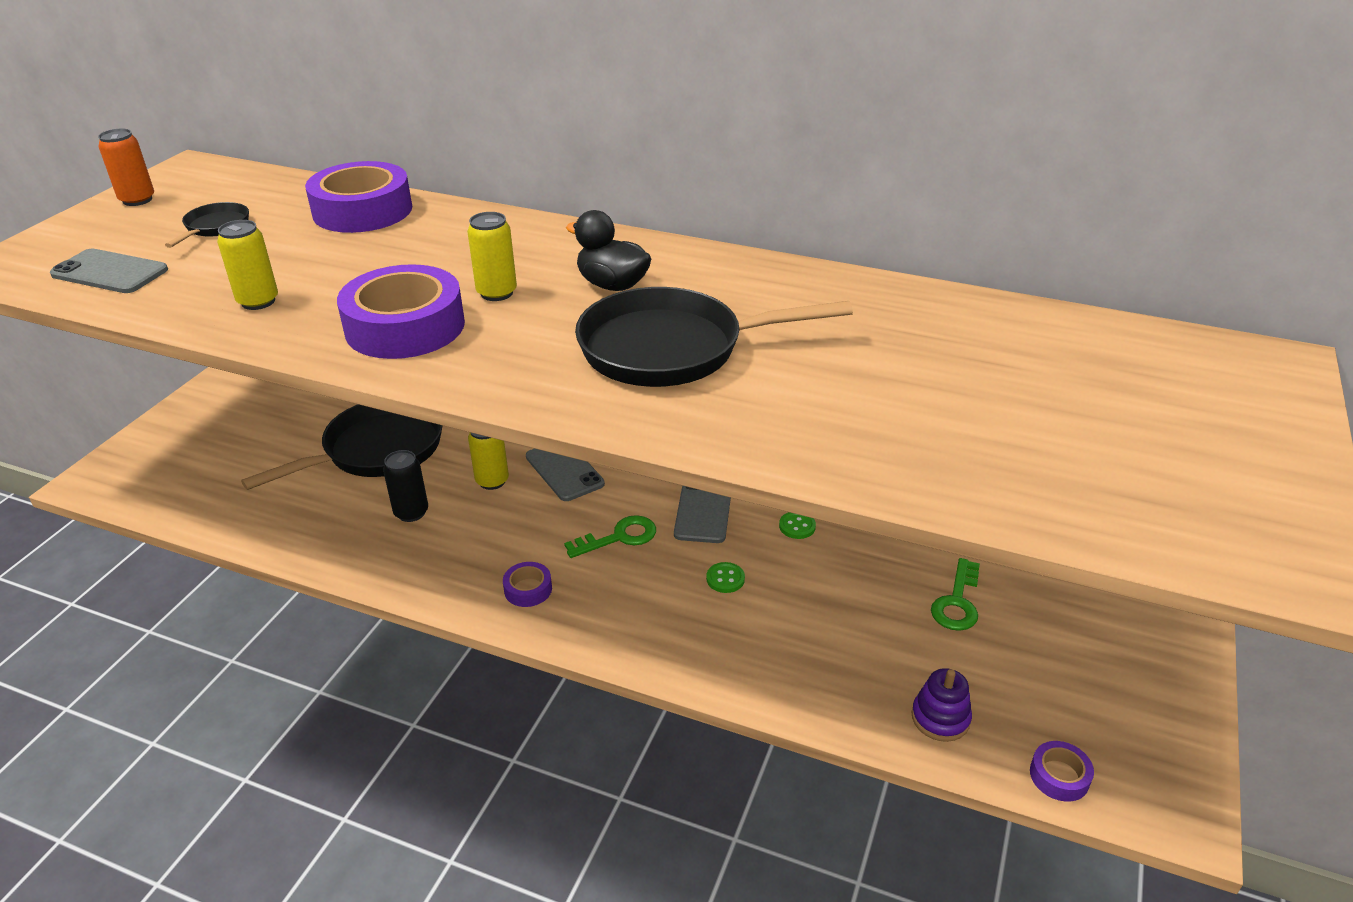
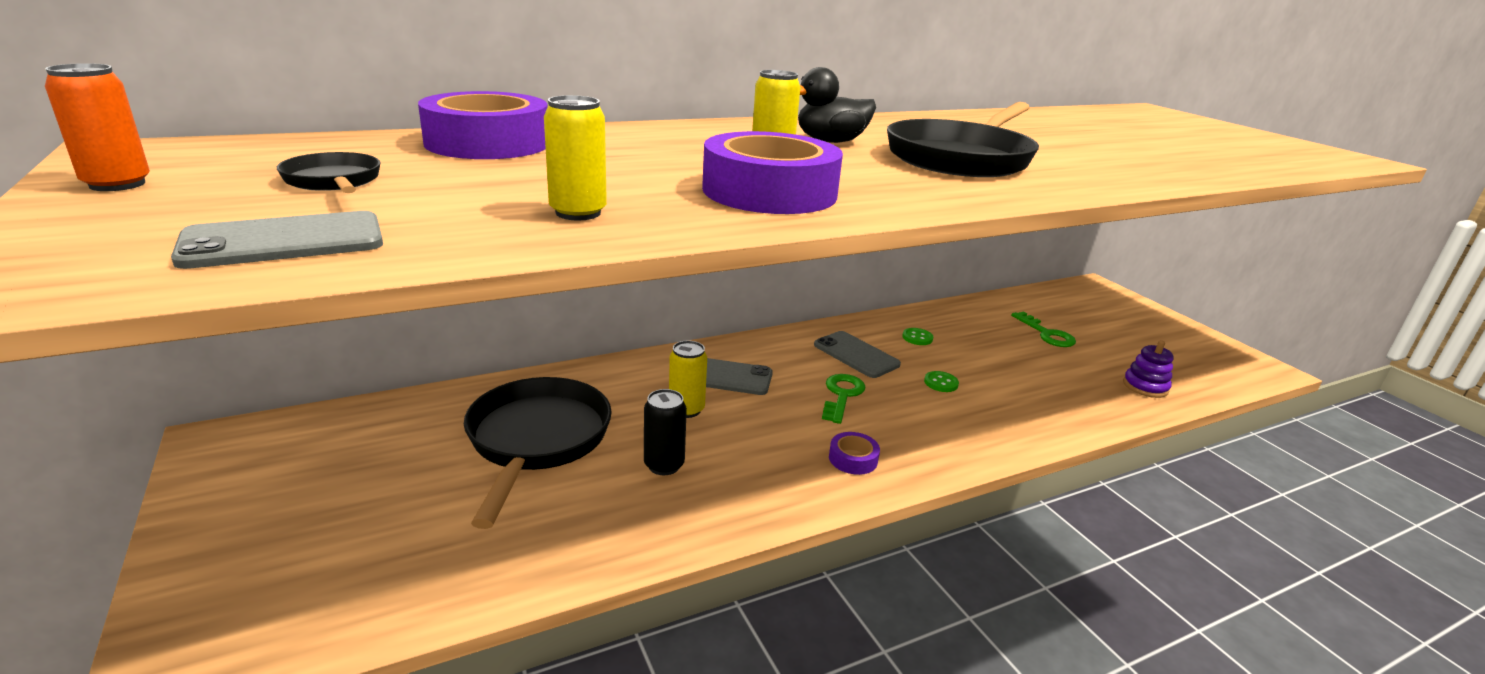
camera: 50 degrees left, 10 degrees down
(1059, 776) = (1218, 381): purple tape -> none

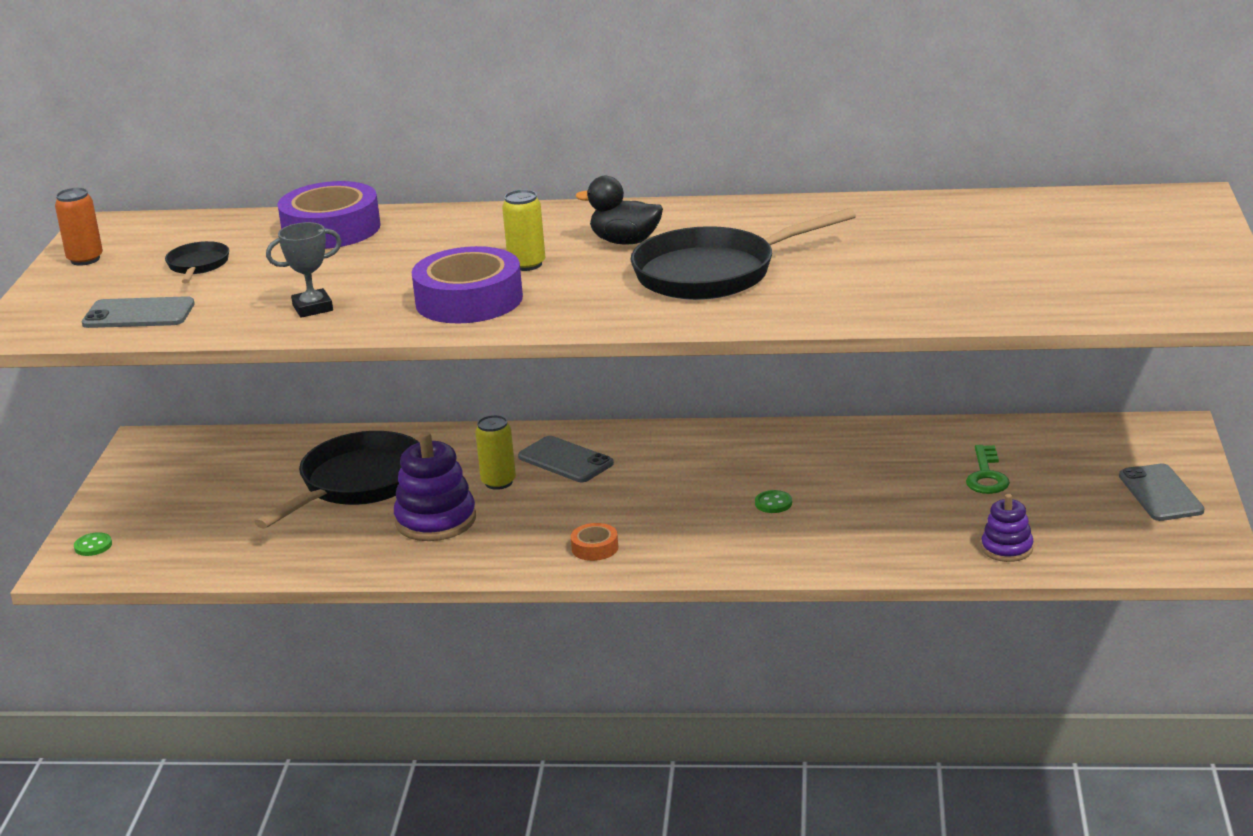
camera: 35 degrees right, 0 degrees up
(578, 213) = (312, 308): yellow can -> grey trophy
(664, 465) = (436, 521): black can -> purple stacking toy
(842, 395) = (655, 496): green key -> none
(853, 459) = (595, 548): purple tape -> orange tape
(856, 355) = (722, 461): grey phone -> grey phone (1160, 493)
(917, 338) = (817, 455): green button -> green button (93, 546)

